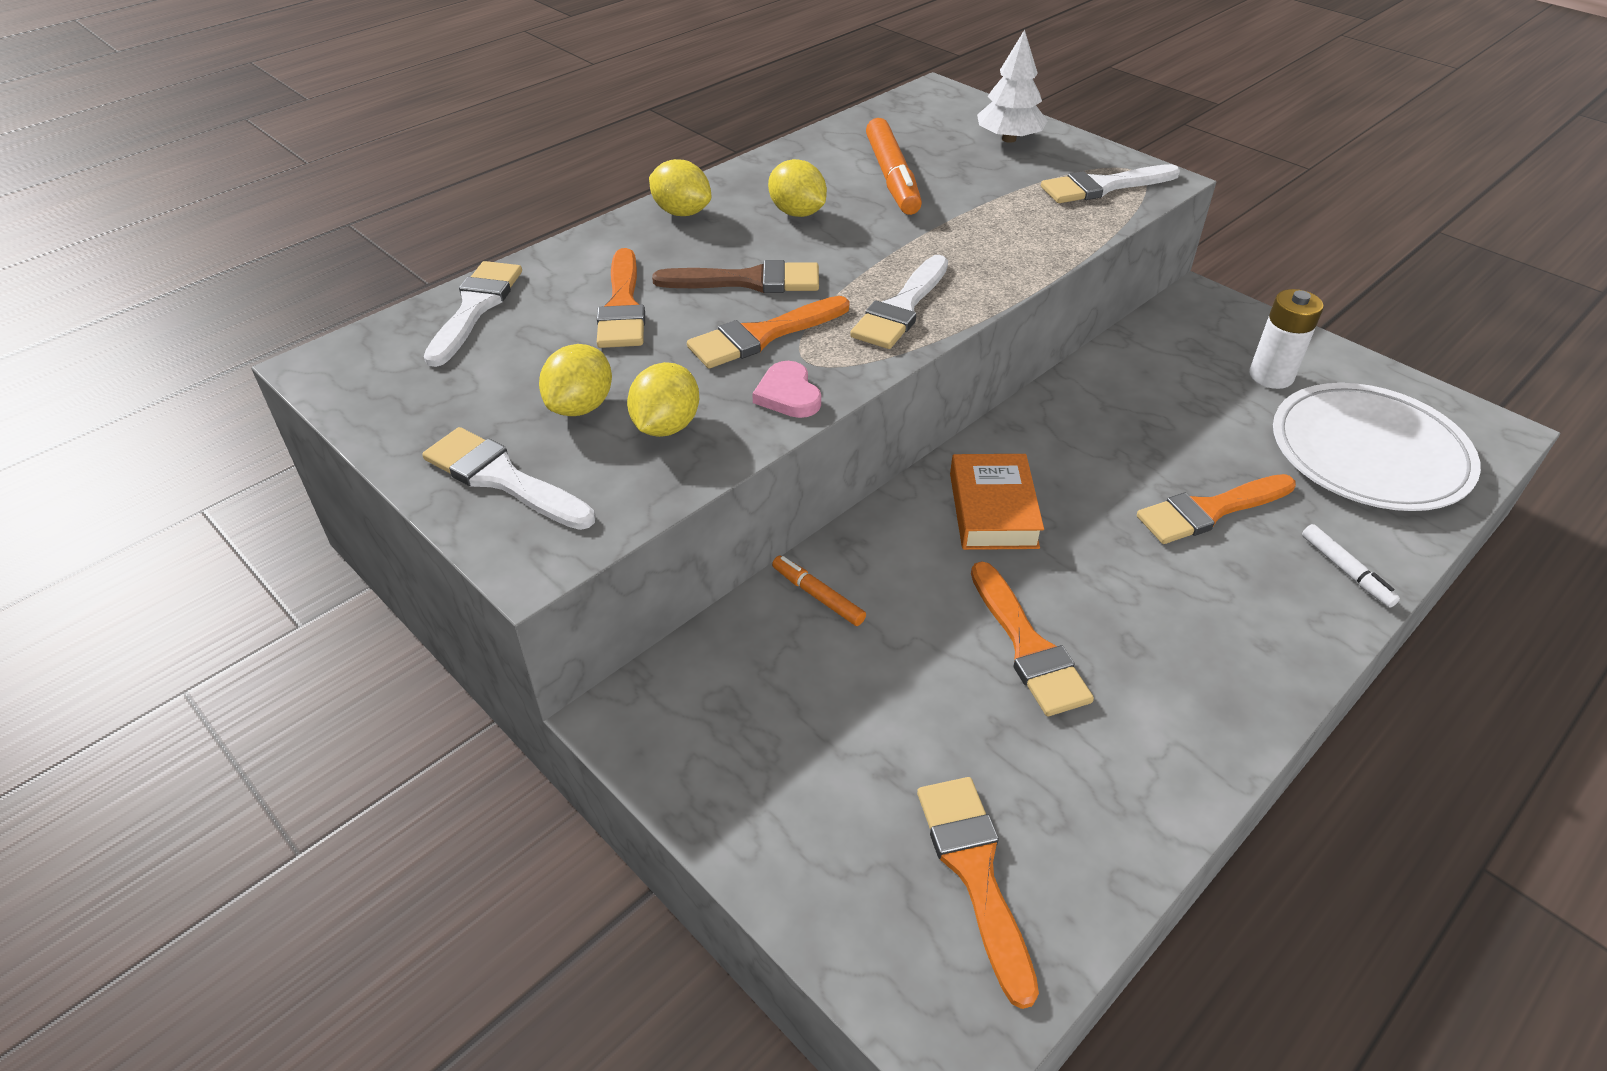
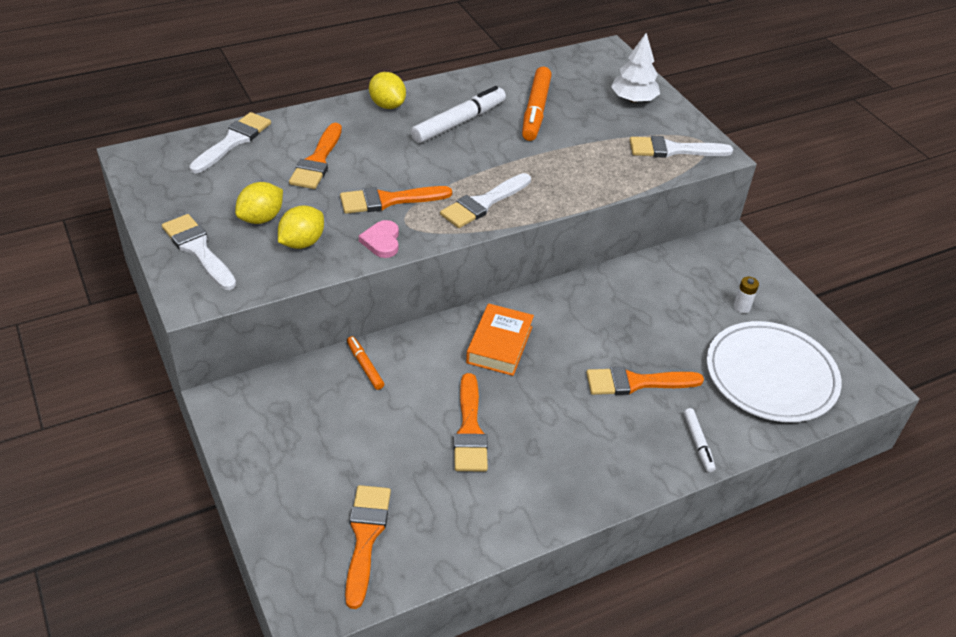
camera: 15 degrees right, 0 degrees up
(749, 281) = (401, 162): brown brush -> none
(797, 213) = (459, 122): yellow lemon -> white marker
(1271, 376) = (741, 307): white battery -> white battery, size x0.57

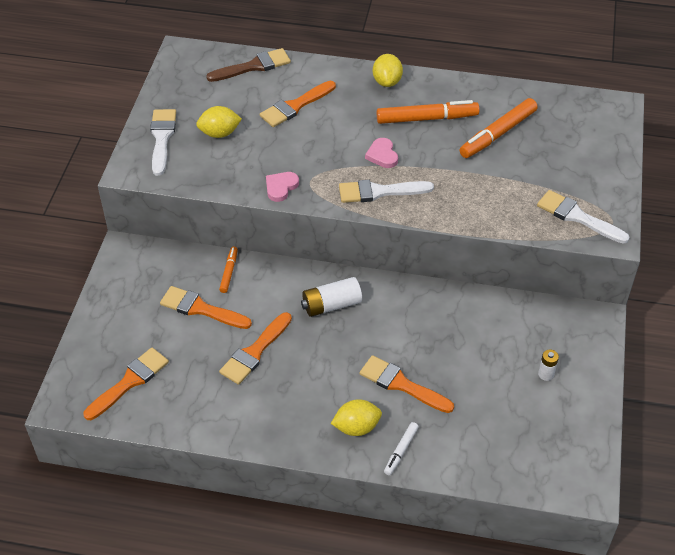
camera: 40 degrees right, 5 degrees up
(233, 141) = (253, 66): white brush -> brown brush
(302, 242) = (229, 163): yellow lemon -> yellow lemon (356, 427)
(388, 200) = (314, 158): orange brush -> orange brush (200, 309)
(451, 170) = (382, 155): none -> pink heart
(459, 122) = (427, 118): white marker -> orange marker
(499, 345) = (331, 305): orange book -> white battery
(633, 99) = (592, 158): white tree -> none
(771, 375) = (511, 436): white plate -> none

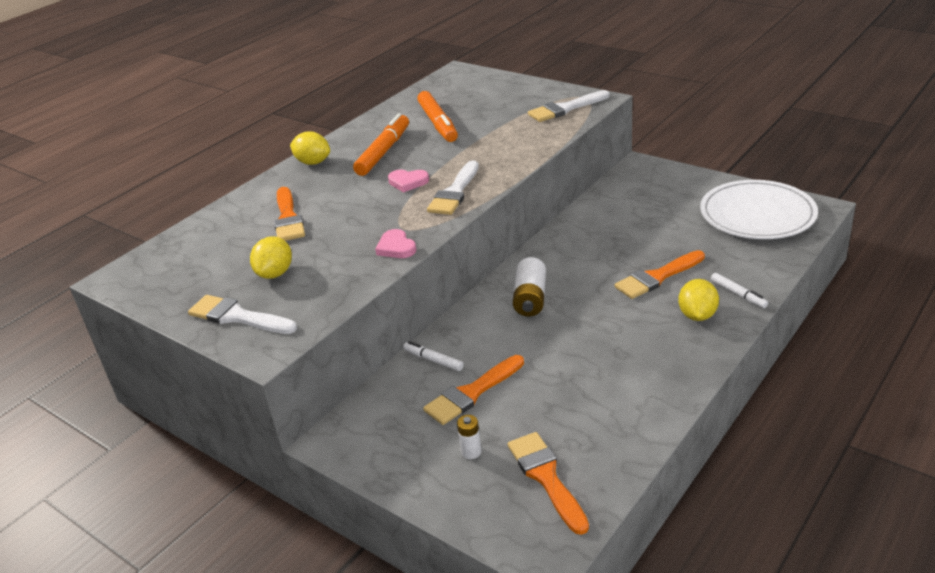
camera: 60 degrees left, 15 degrees down
(229, 272) = (433, 360): orange marker -> white marker
(253, 66) = (198, 233): brown brush -> none
(254, 352) = (560, 364): orange brush -> none
(546, 374) = (685, 200): white battery -> white battery (471, 452)
(548, 439) = (757, 214): none -> white plate

